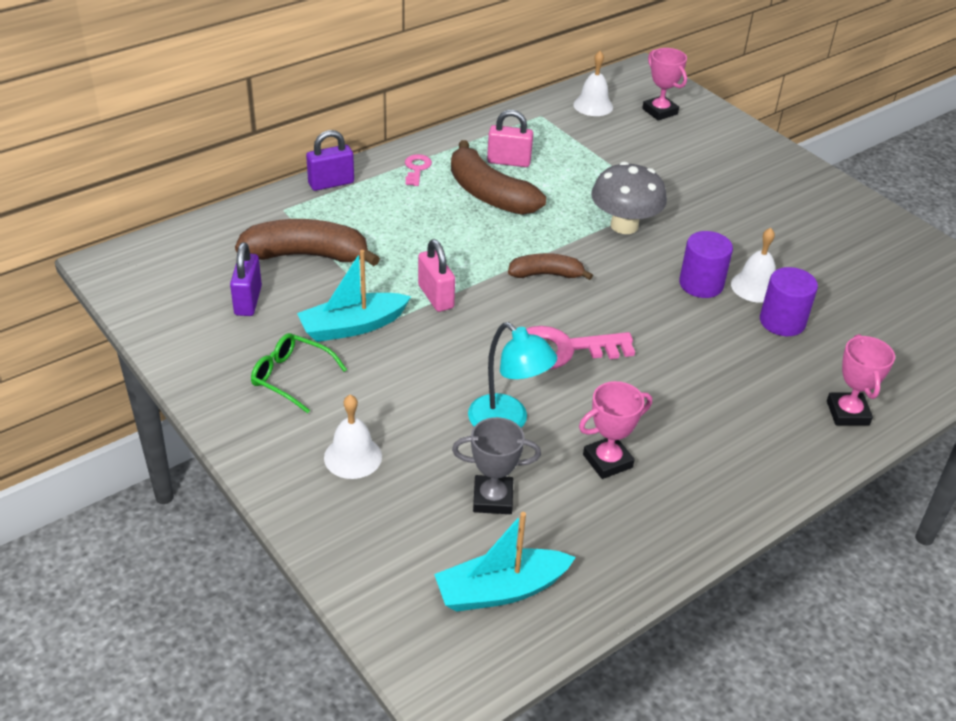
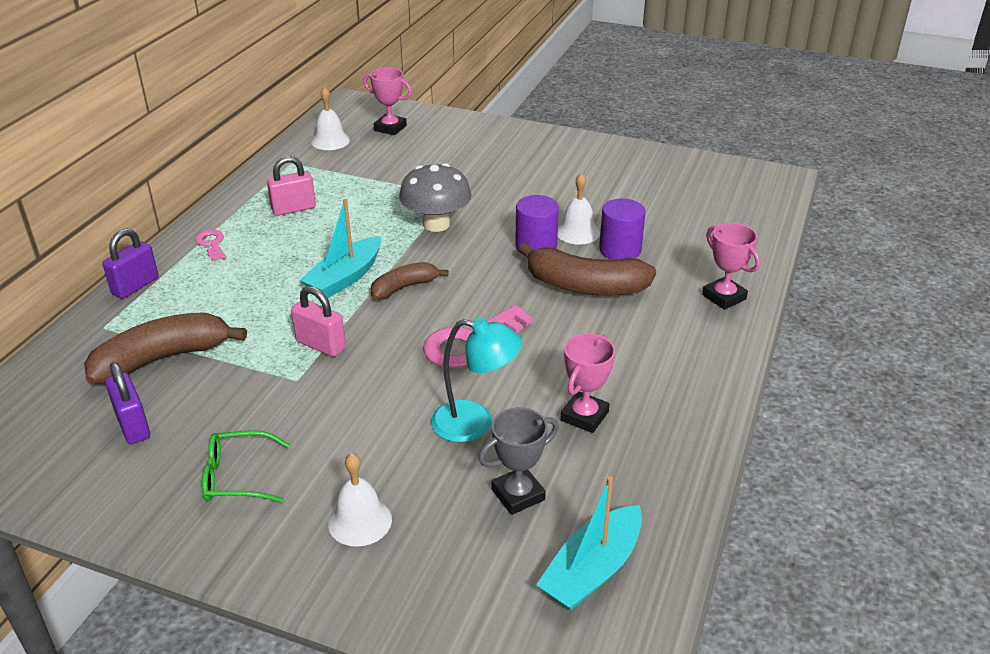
camera: 30 degrees left, 5 degrees down
(352, 326) = (262, 404): turquoise boat -> turquoise boat (345, 278)
(489, 194) = (298, 241): brown banana -> brown banana (585, 286)

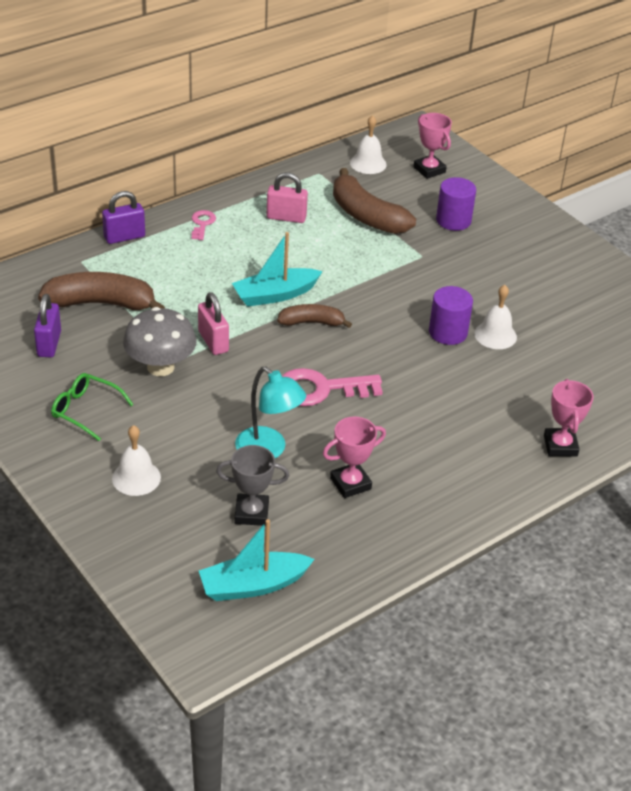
camera: 30 degrees right, 5 degrees up
(436, 224) = (385, 278): grey mushroom -> grey mushroom (160, 367)
(585, 286) = (453, 384): brown banana -> brown banana (366, 216)
(620, 250) = (515, 366): purple cylinder -> purple cylinder (453, 220)

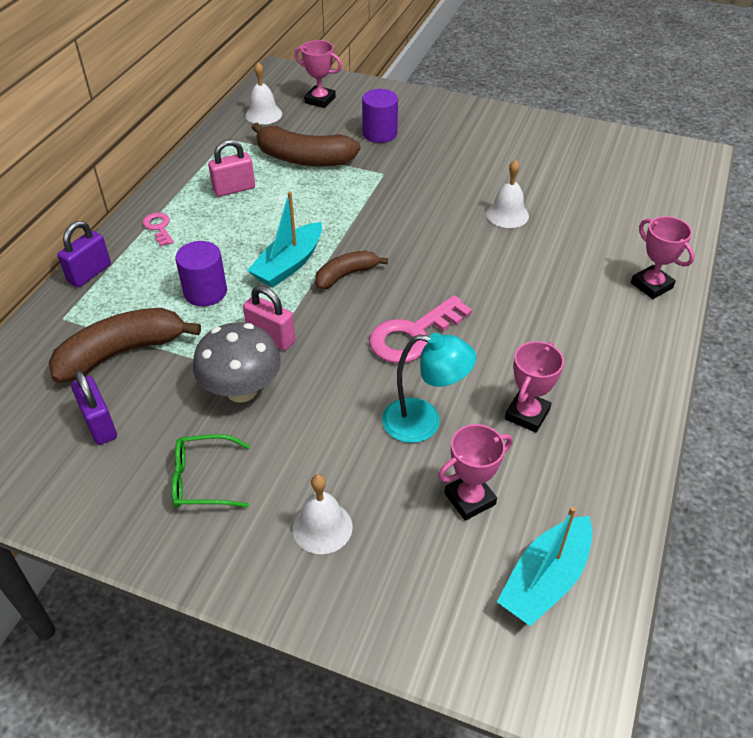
camera: 30 degrees left, 5 degrees up
(251, 513) = (469, 499): grey trophy -> pink trophy
(448, 332) = (468, 230): purple cylinder -> purple cylinder (205, 292)

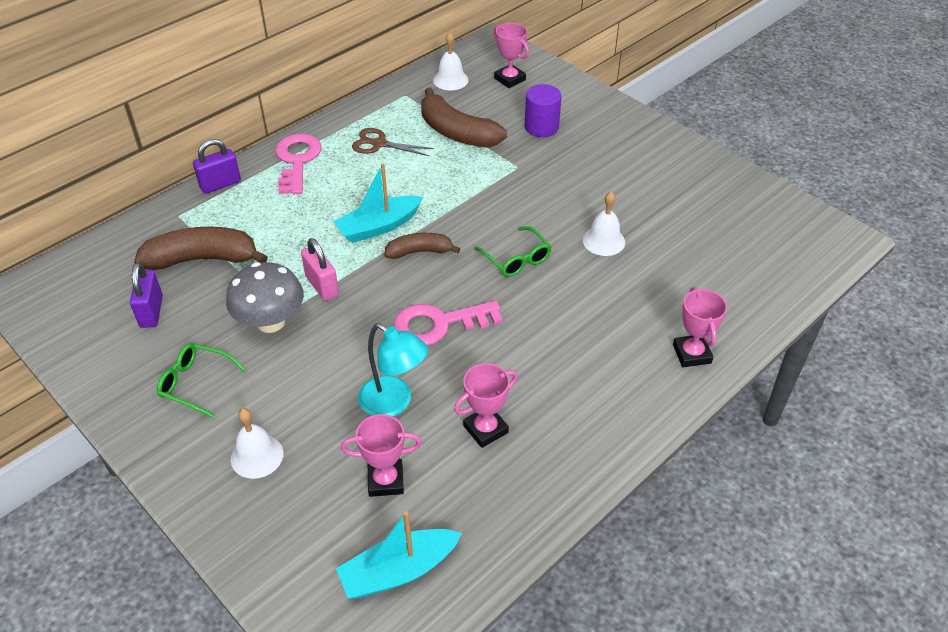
camera: 25 degrees right, 0 degrees up
(159, 227) = (297, 161): pink key -> pink key, size x1.90
(205, 292) = (297, 229): purple cylinder -> none
(234, 189) = (379, 144): pink padlock -> brown scissors
(442, 254) = (516, 259): none -> green glasses

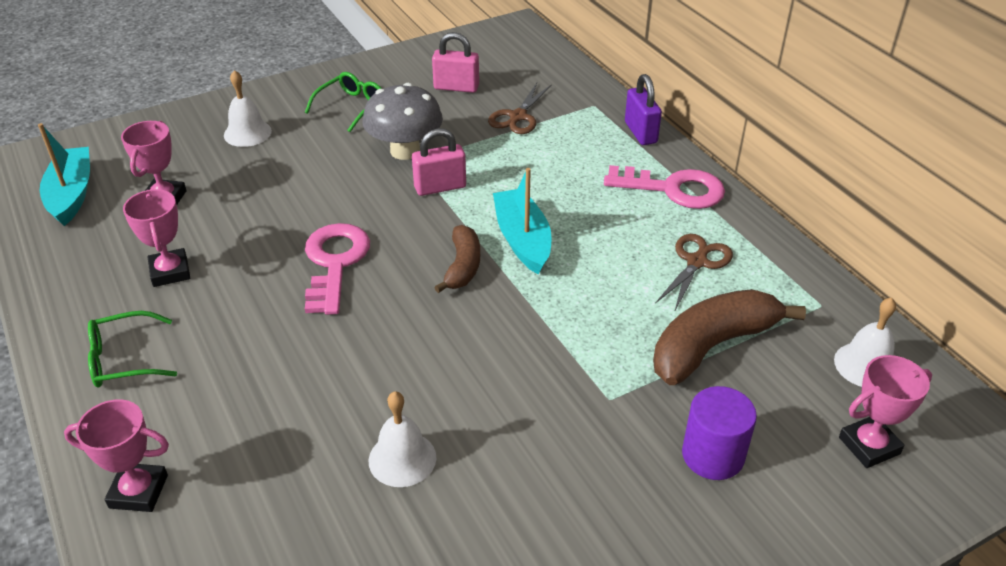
camera: 105 degrees right, 5 degrees down
(151, 312) = (456, 87): purple padlock -> pink padlock
(202, 259) = (518, 116): brown banana -> brown scissors
(394, 403) = (248, 215): turquoise lamp -> none
(516, 259) = (408, 352): green glasses -> green glasses (123, 359)

